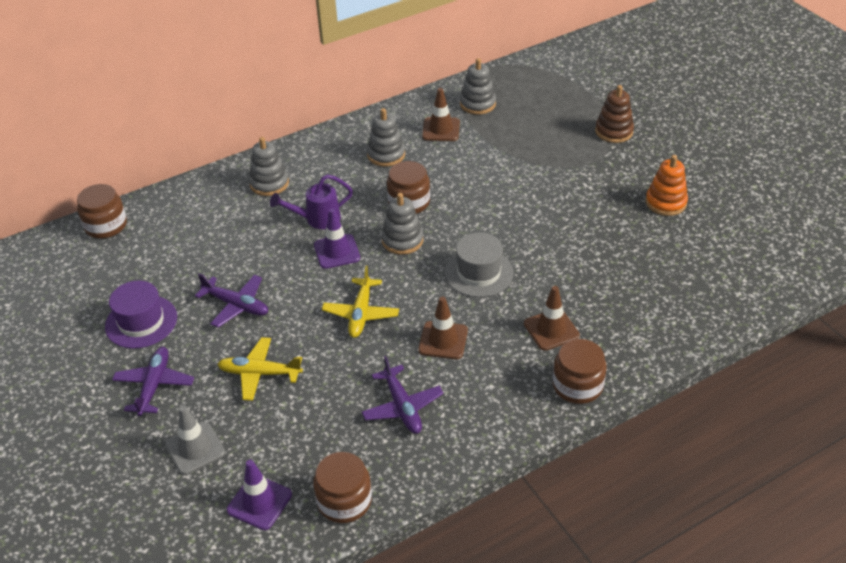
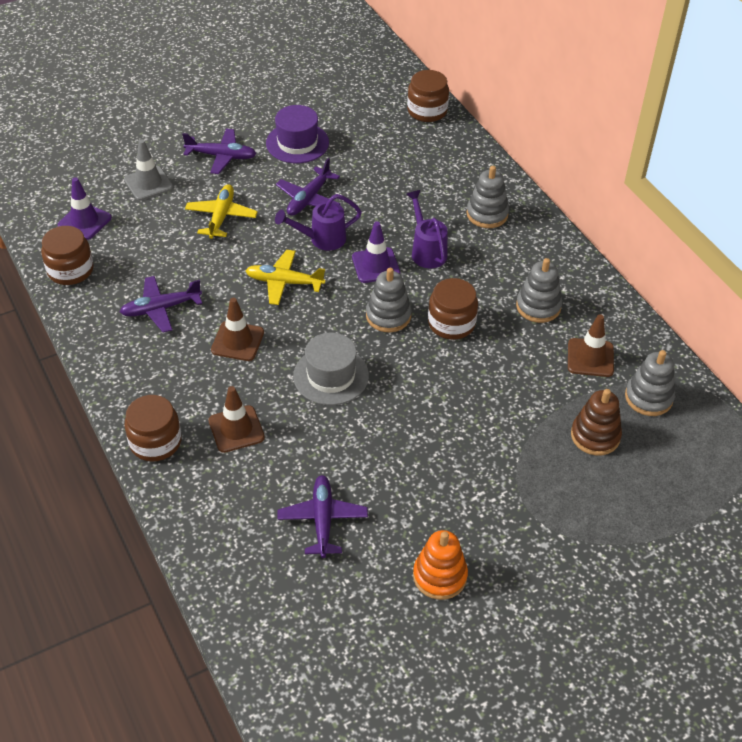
camera: 90 degrees right, 5 degrees up
(299, 291) = (321, 239): none -> purple watering can
(614, 131) = (595, 542): brown stacking toy -> brown stacking toy (595, 436)
(633, 267) = (322, 519): none -> purple plane

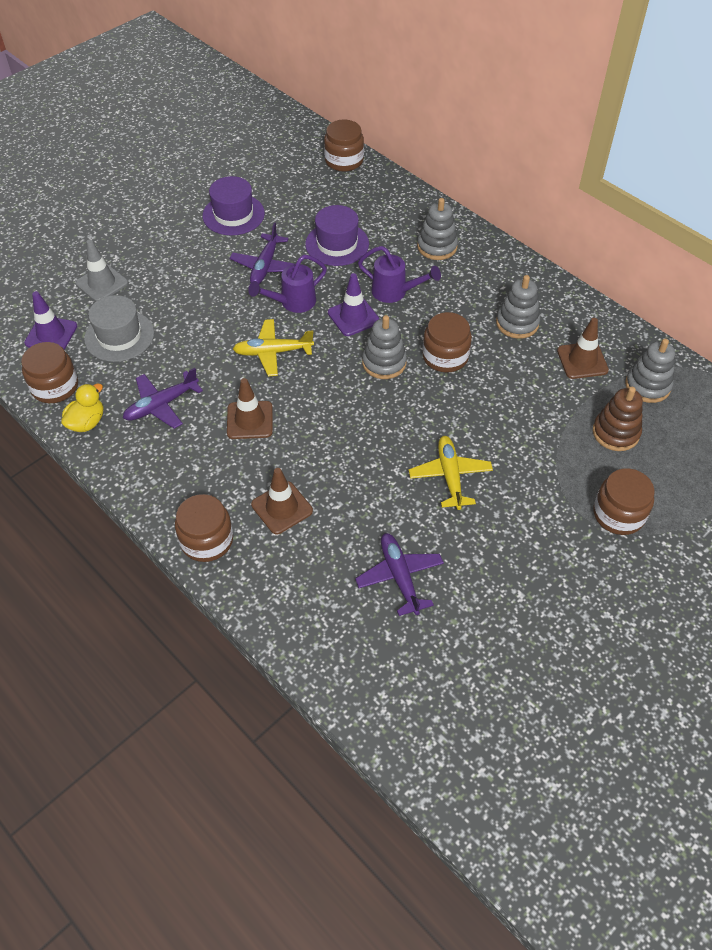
camera: 15 degrees left, 5 degrees up
(87, 309) = (87, 422): none -> yellow duck
(221, 216) = (187, 301): yellow plane -> yellow plane (450, 476)
(222, 156) = (165, 242): purple plane -> none
(331, 376) = (352, 433): grey hat -> grey hat (119, 336)
(387, 191) = (337, 244): none -> purple hat
(426, 250) = (395, 292): purple watering can -> purple watering can turned 150 degrees clockwise
(440, 576) = (530, 603): orange stacking toy -> none
(564, 515) = (618, 514): none -> brown jar

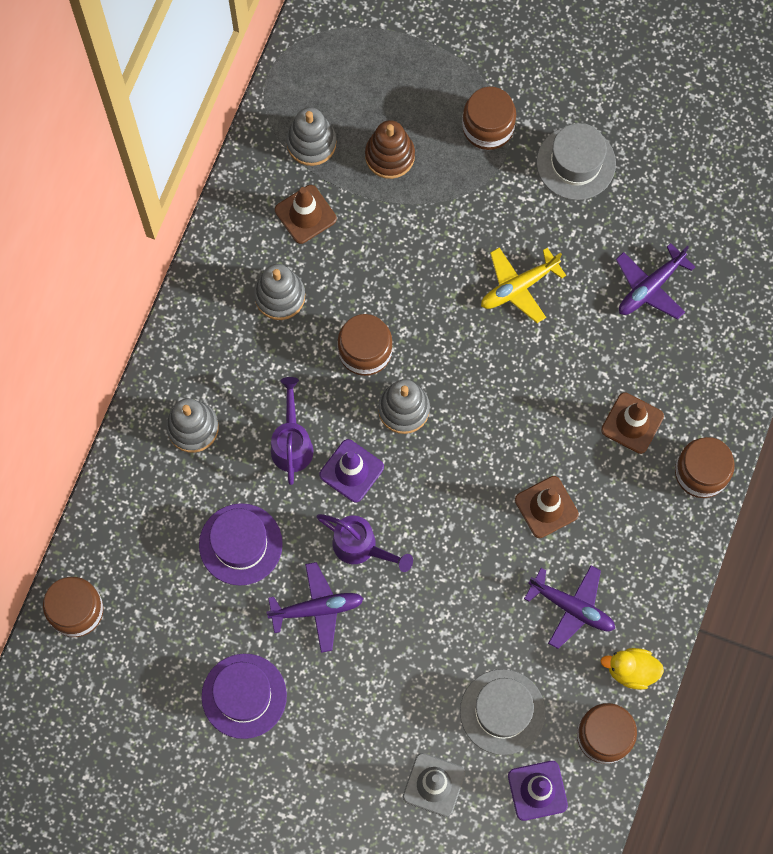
camera: 115 degrees left, 20 degrees up
(272, 352) = (445, 531): yellow plane -> none
(554, 569) = (576, 163): none -> grey hat

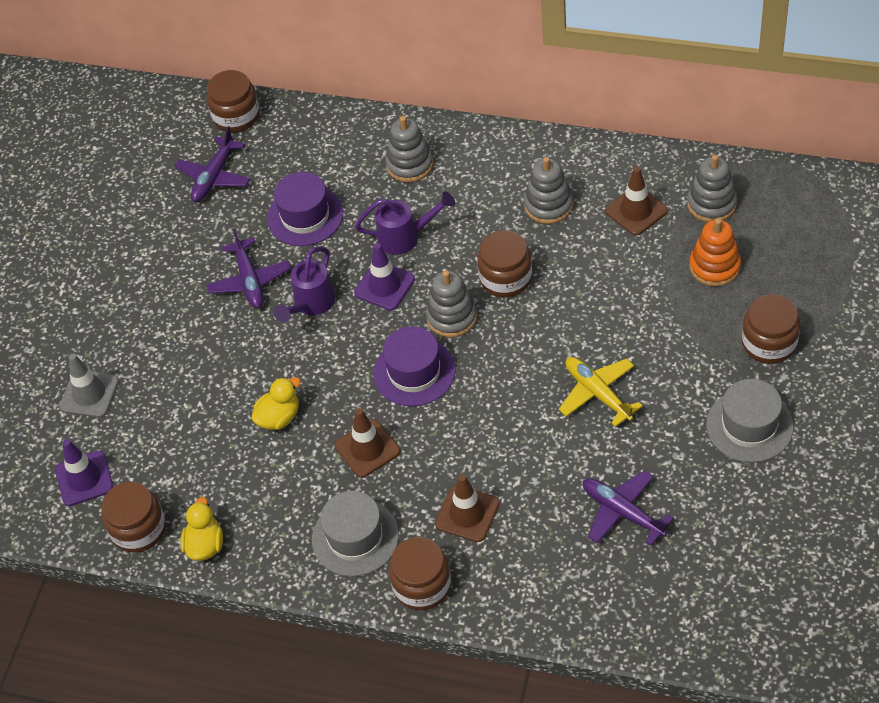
camera: 90 degrees right, 20 degrees down
(244, 696) = (167, 241): purple hat -> purple hat (414, 372)
(389, 156) = (714, 266): brown stacking toy -> orange stacking toy
(496, 590) = (279, 417): none -> yellow duck
(502, 712) = (159, 439): grey hat -> grey hat (355, 537)
(572, 607) = (266, 484): purple plane -> purple plane (214, 177)

